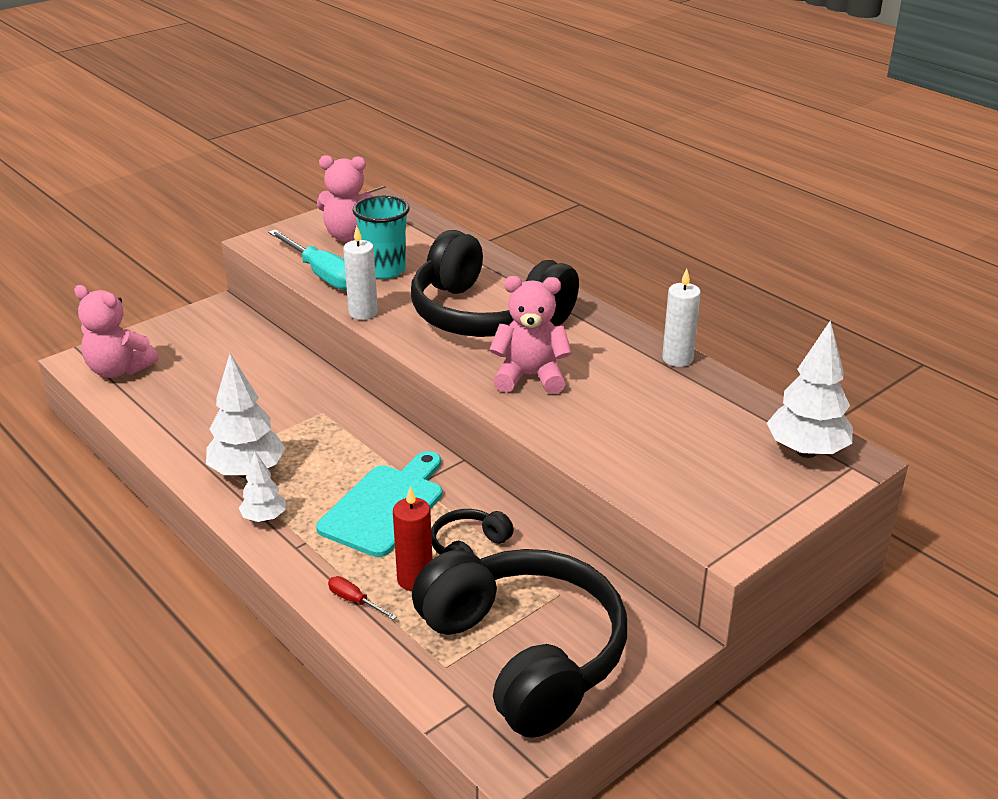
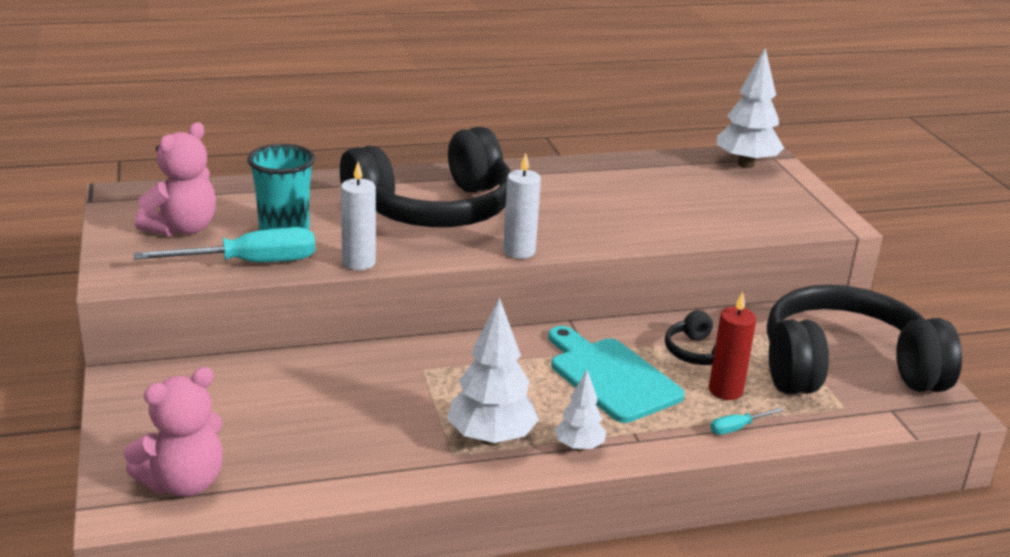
camera: 65 degrees left, 5 degrees down
(355, 601) = (737, 428): red screwdriver -> turquoise screwdriver
(530, 377) = (558, 222): pink teddy bear -> none
(677, 359) = (587, 163): white candle -> white candle (519, 251)

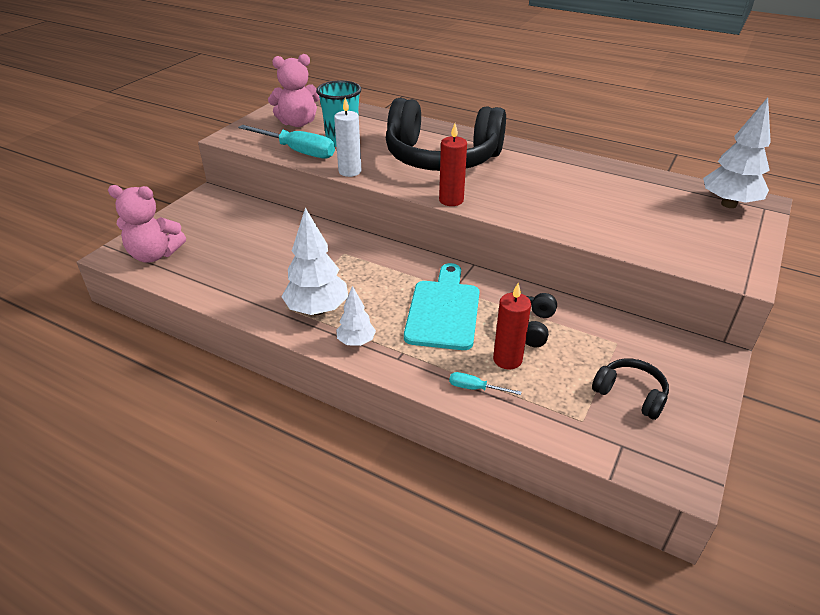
camera: 45 degrees right, 10 degrees up
(519, 251) = (451, 200): white candle -> red candle
(845, 368) = (630, 394): black headphones -> black headphones, size x0.42

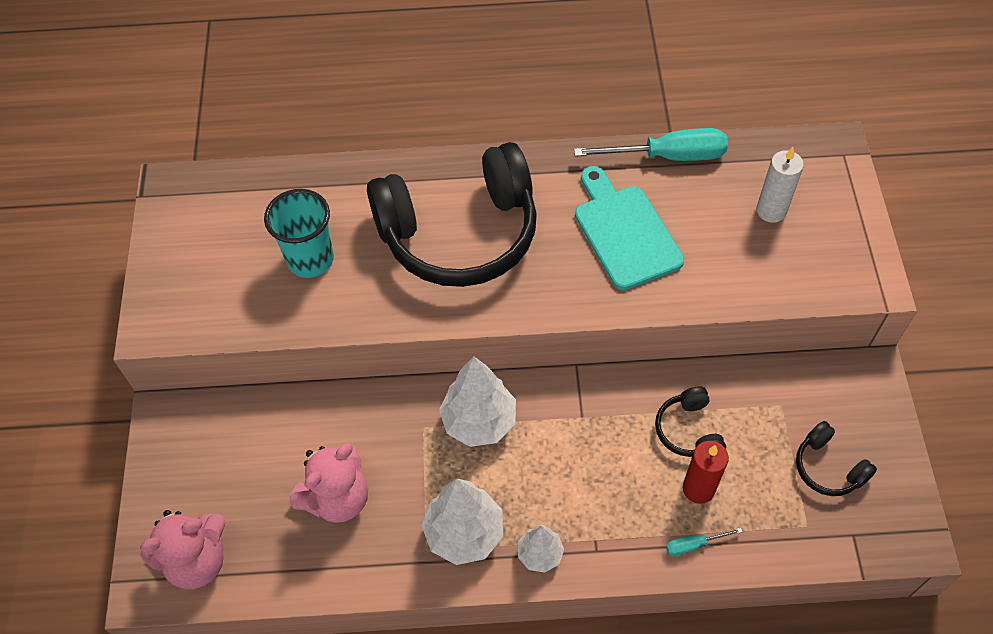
camera: 30 degrees left, 20 degrees up
(297, 151) = (271, 312): turquoise screwdriver -> turquoise screwdriver (668, 156)
(298, 123) = (218, 249): pink teddy bear -> pink teddy bear (337, 498)
(350, 171) = (371, 319): white candle -> white candle (771, 211)
(443, 310) = (594, 456): turquoise cutting board -> turquoise cutting board (624, 232)
(451, 200) = (528, 312): red candle -> none
(630, 394) = (828, 467): black headphones -> black headphones turned 135 degrees counterclockwise
(728, 204) = (808, 166): white tree -> white tree (479, 421)

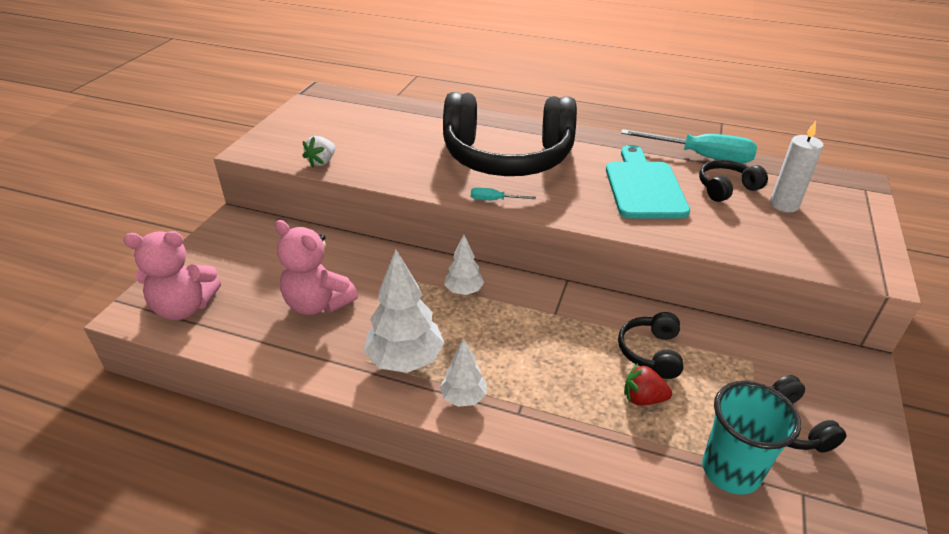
camera: 20 degrees right, 20 degrees down
(251, 320) = (322, 162): none -> white strawberry
(310, 259) = (387, 144): turquoise cup -> turquoise cup (730, 471)
(337, 498) = (318, 303): pink teddy bear -> pink teddy bear turned 60 degrees clockwise
(479, 421) = (464, 291): white tree -> white tree, size x0.57
(693, 545) = (619, 442): turquoise screwdriver -> turquoise screwdriver (494, 200)
(698, 488) = (643, 398): red candle -> red strawberry
(708, 203) = (726, 188): none -> black headphones

